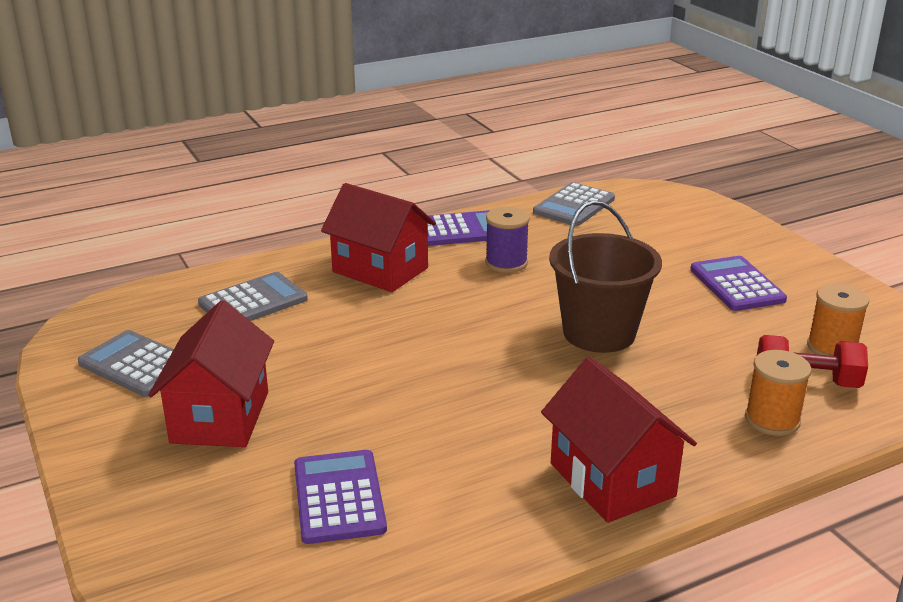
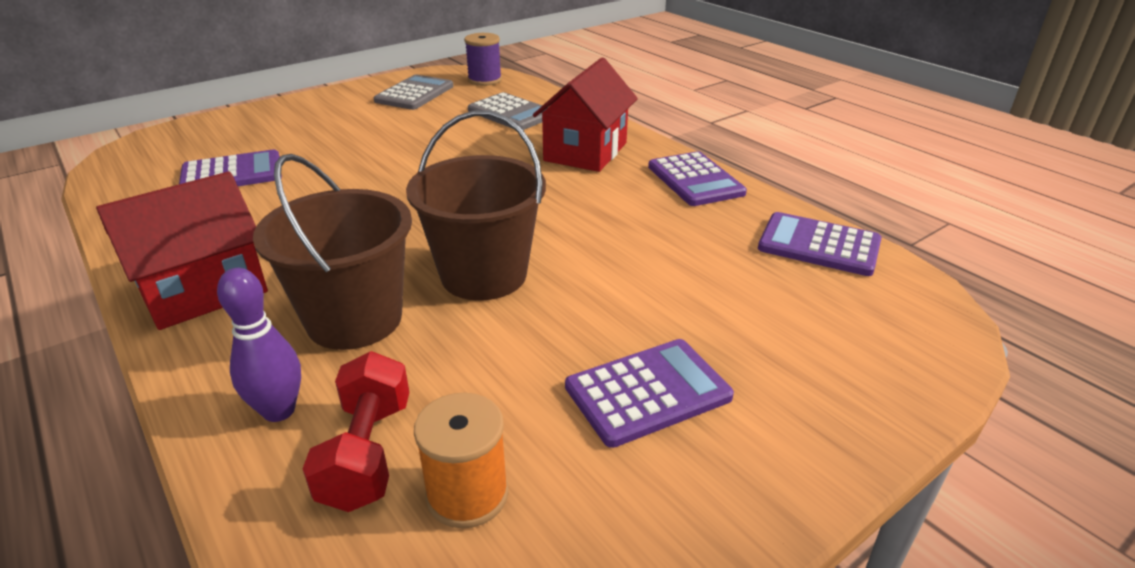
camera: 80 degrees right, 5 degrees up
(220, 417) = (345, 125): red house -> none
(506, 263) = (630, 210): purple spool -> purple spool (484, 80)
(574, 206) = (819, 245): grey calculator -> purple calculator
(660, 392) = (354, 319): none -> brown bucket
(772, 420) = (279, 411): orange spool -> purple bowling pin

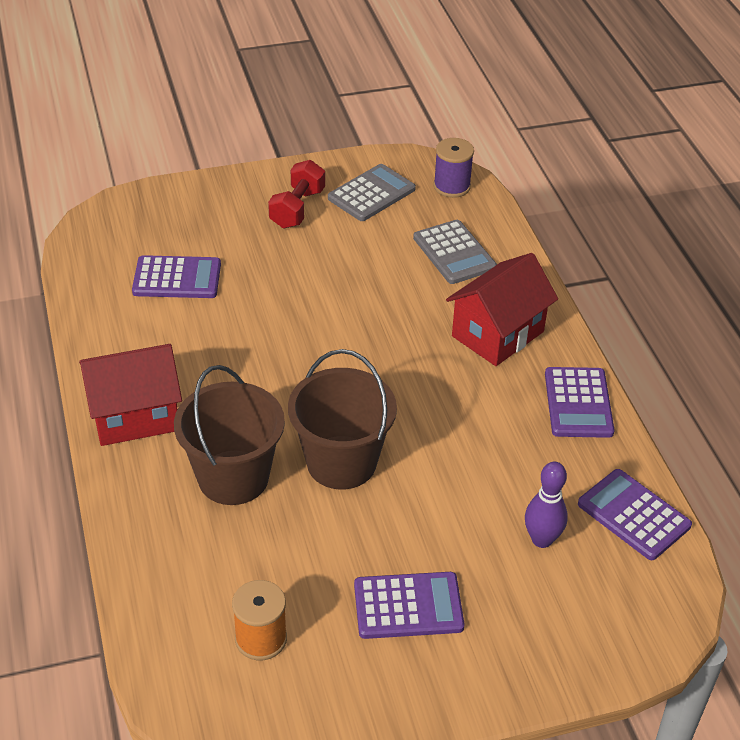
camera: 20 degrees right, 10 degrees up
(279, 411) = (166, 541): purple bowling pin -> purple bowling pin (542, 539)
(367, 453) = (211, 590): red dumbbell -> red dumbbell (297, 208)

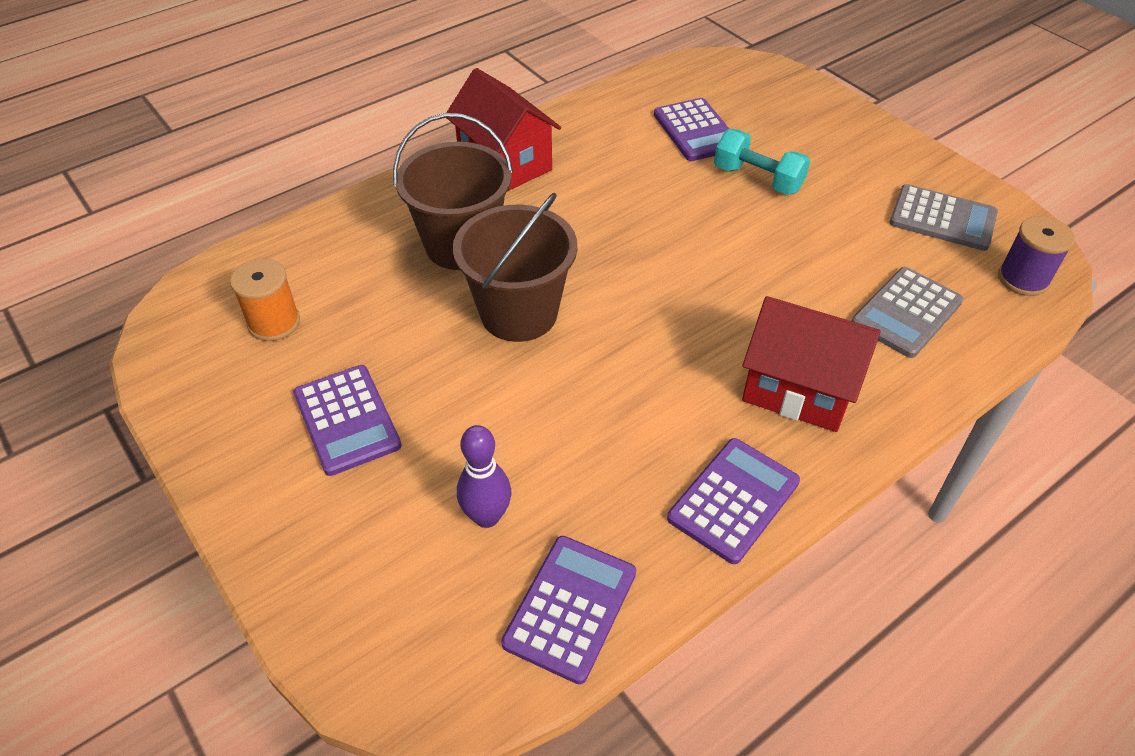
camera: 70 degrees right, 5 degrees up
(265, 267) = (757, 179): none -> turquoise dumbbell
(297, 208) = (865, 173): red dumbbell -> none
(578, 403) = (733, 500): purple calculator -> purple calculator turned 150 degrees clockwise

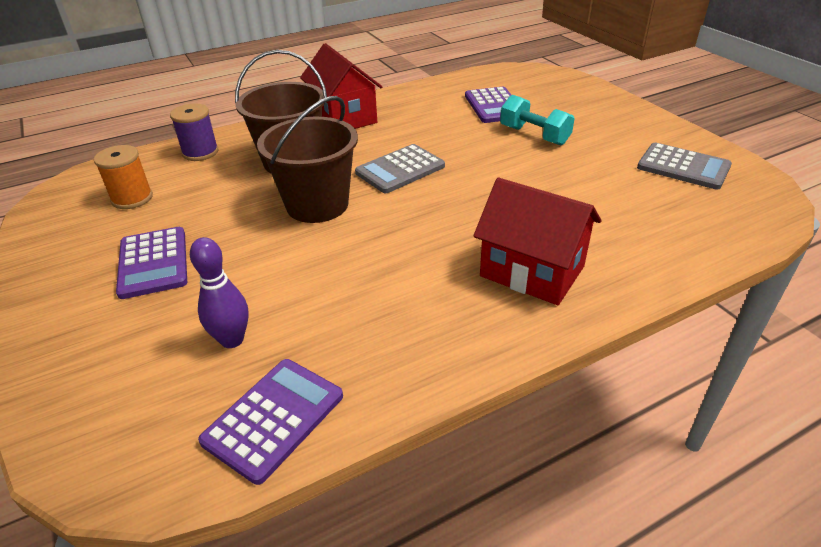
camera: 10 degrees right, 10 degrees down
(733, 500) = (450, 348): purple calculator -> none
(906, 313) = (640, 226): grey calculator -> grey calculator (400, 170)
(1023, 279) = (749, 210): purple spool -> purple spool (200, 152)

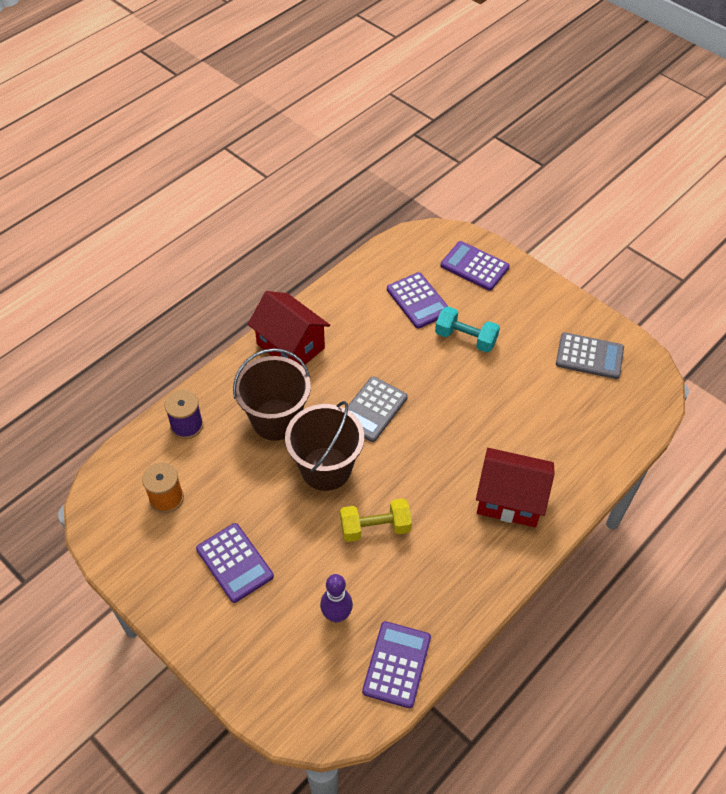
camera: 20 degrees left, 15 degrees up
(340, 264) = (375, 528): none -> yellow dumbbell
(566, 92) = (474, 266): none -> purple calculator

